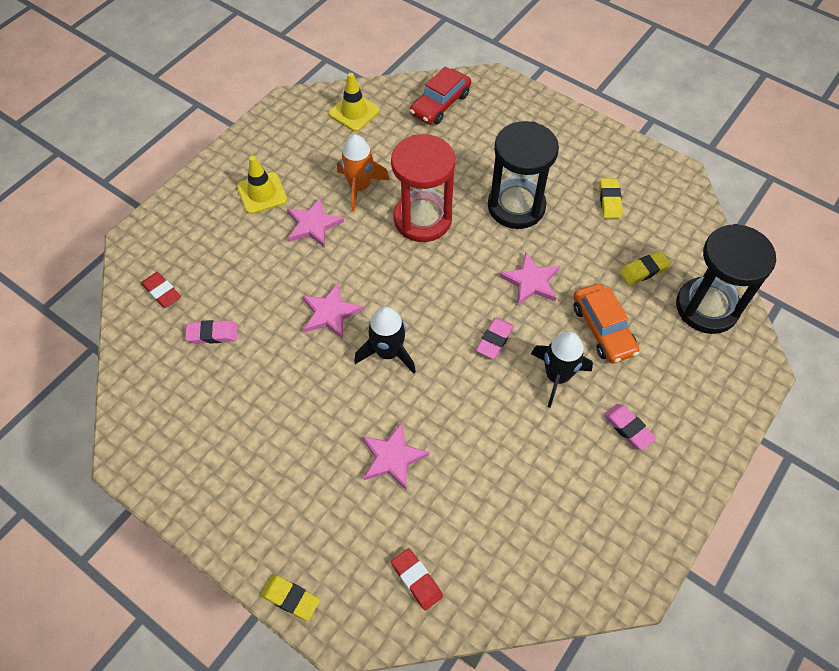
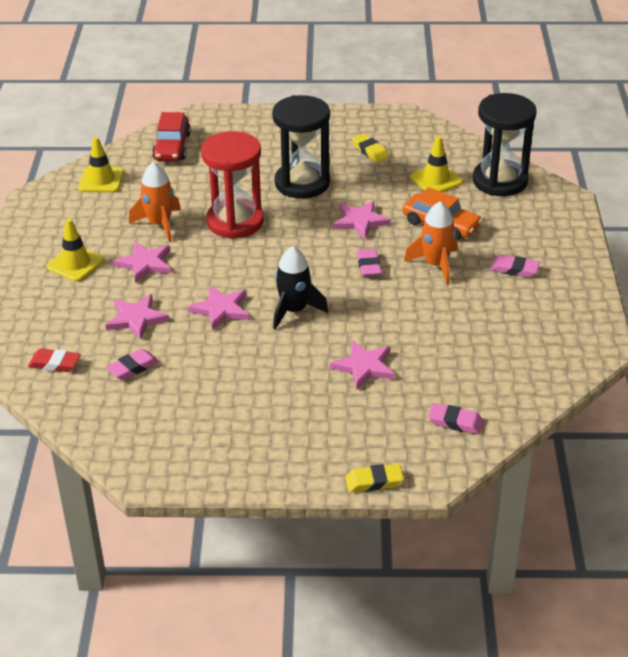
camera: 35 degrees left, 20 degrees down
(258, 282) = (136, 319): none -> pink star
(416, 580) = (455, 422): red eraser -> pink eraser
(557, 376) = (436, 265): black rocket -> orange rocket
(644, 270) = (436, 180): yellow eraser -> yellow traffic cone

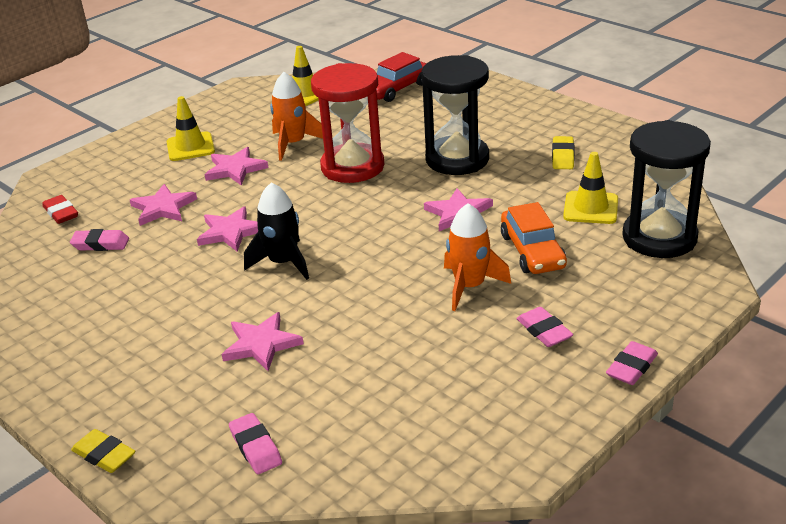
camera: 45 degrees right, 5 degrees down
(369, 266) = (405, 256): pink eraser -> pink eraser (631, 367)

